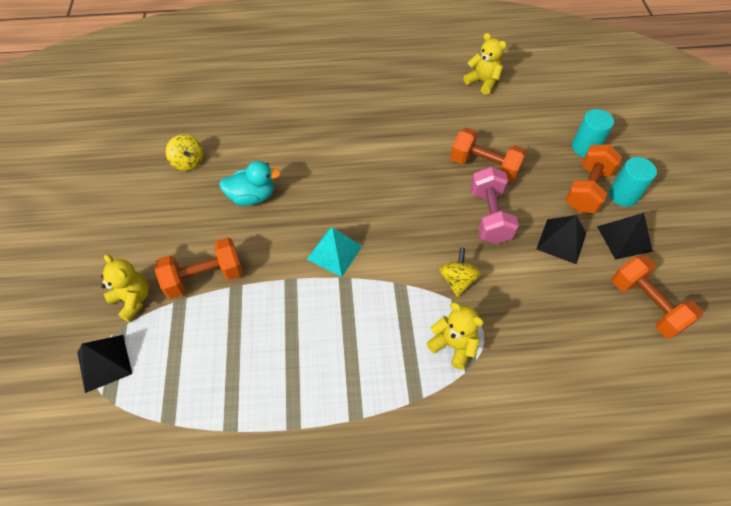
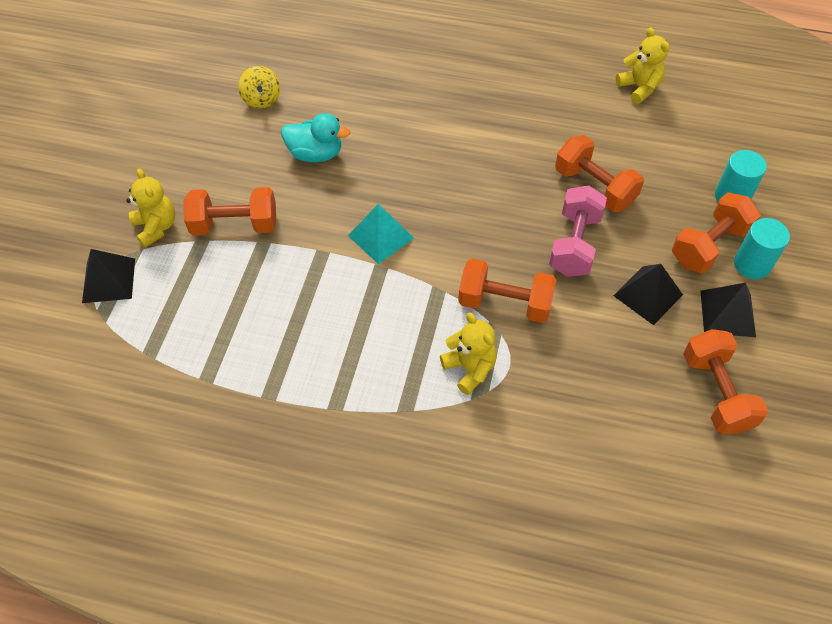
camera: 20 degrees right, 0 degrees up
(457, 280) = (505, 303): yellow spinning top -> orange dumbbell

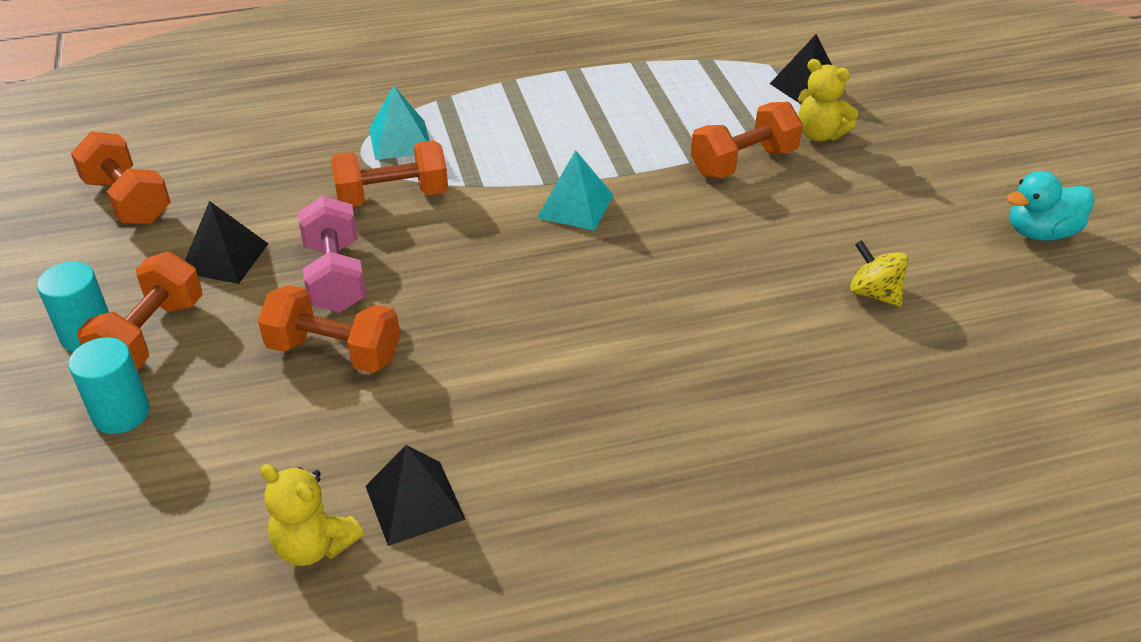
camera: 150 degrees right, 15 degrees down
(316, 154) = (733, 257): turquoise duck -> turquoise duck (1040, 232)
(470, 368) = (400, 140): yellow teddy bear -> turquoise pyramid
(727, 313) = (119, 272): black pyramid -> black pyramid (414, 502)

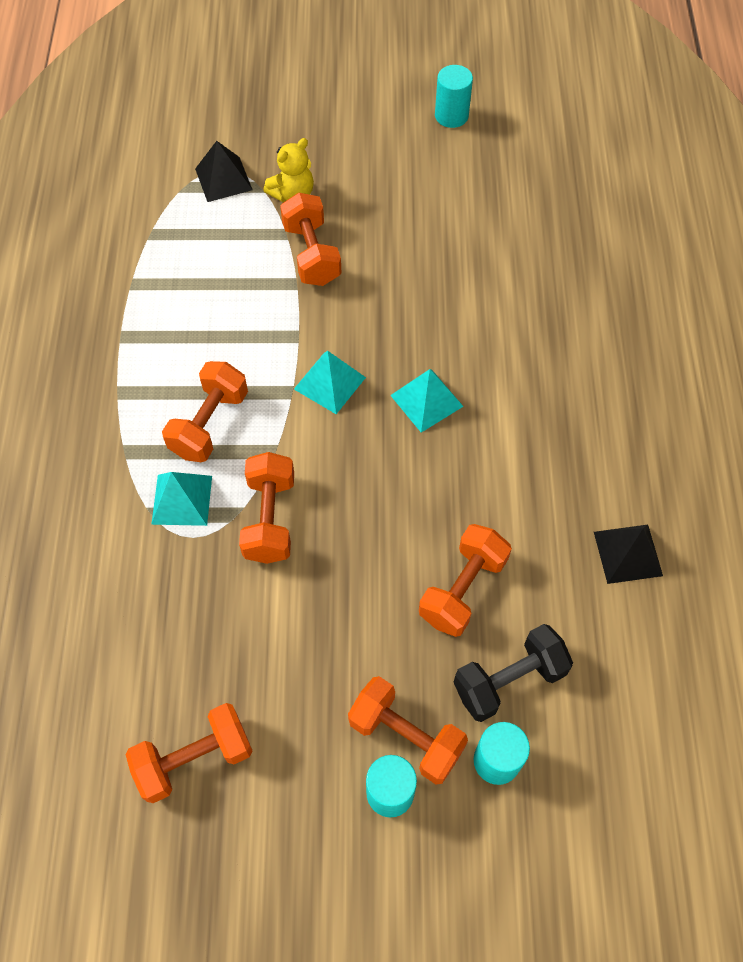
camera: 75 degrees left, 20 degrees up
(221, 409) = (509, 680): none -> black dumbbell
(224, 257) = (314, 669): black pyramid -> none
(314, 545) = (656, 623): yellow teddy bear -> none
(335, 277) = (368, 578): pink dumbbell -> none
(492, 139) = (209, 424): none -> orange dumbbell
(582, 282) = (426, 400): none -> turquoise pyramid
(874, 293) = (488, 228): yellow spinning top -> none
(1040, 232) = (451, 115): turquoise duck -> turquoise cylinder

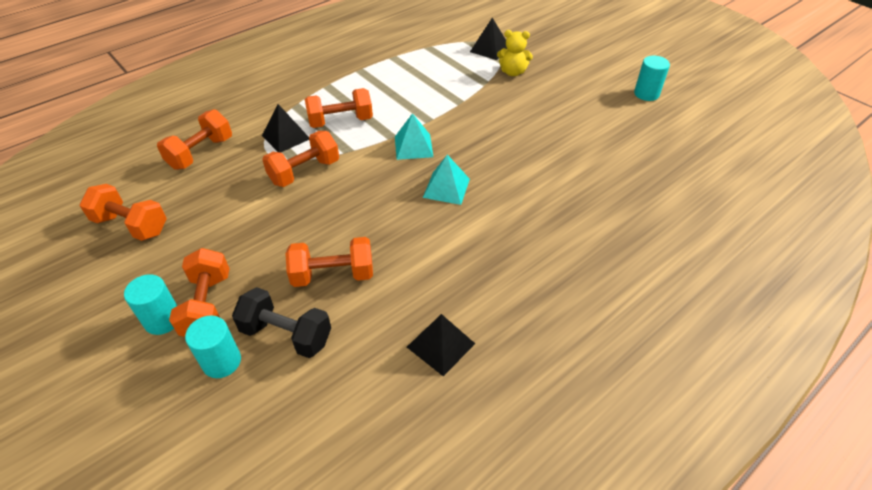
camera: 50 degrees right, 15 degrees down
(182, 500) = (286, 137): turquoise pyramid -> black pyramid
(312, 254) = (485, 97): orange dumbbell -> orange dumbbell (201, 153)

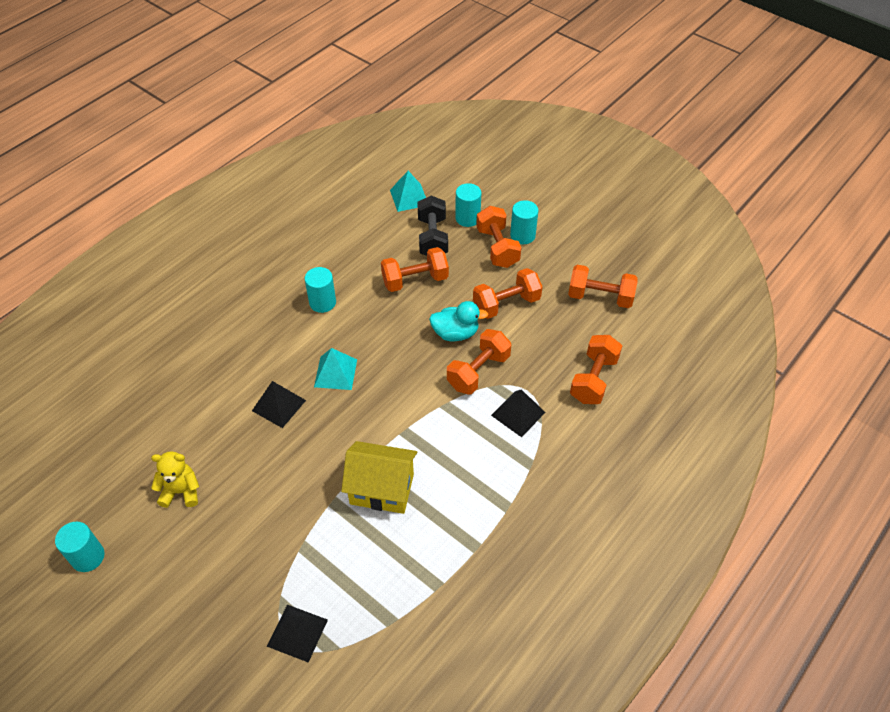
camera: 170 degrees right, 5 degrees up
(286, 335) = (432, 238): black dumbbell -> black dumbbell turned 75 degrees clockwise
(311, 209) = (455, 333): none -> turquoise duck
(340, 121) = (467, 446): orange dumbbell -> orange dumbbell (506, 304)
(413, 146) = (377, 420): turquoise pyramid -> turquoise pyramid (409, 197)
(419, 104) = (382, 489): none -> yellow house
(440, 345) = (325, 245): black pyramid -> black pyramid (279, 405)
(452, 262) = (322, 302): none -> turquoise cylinder
(512, 72) = (264, 577): yellow teddy bear -> yellow teddy bear (181, 491)

